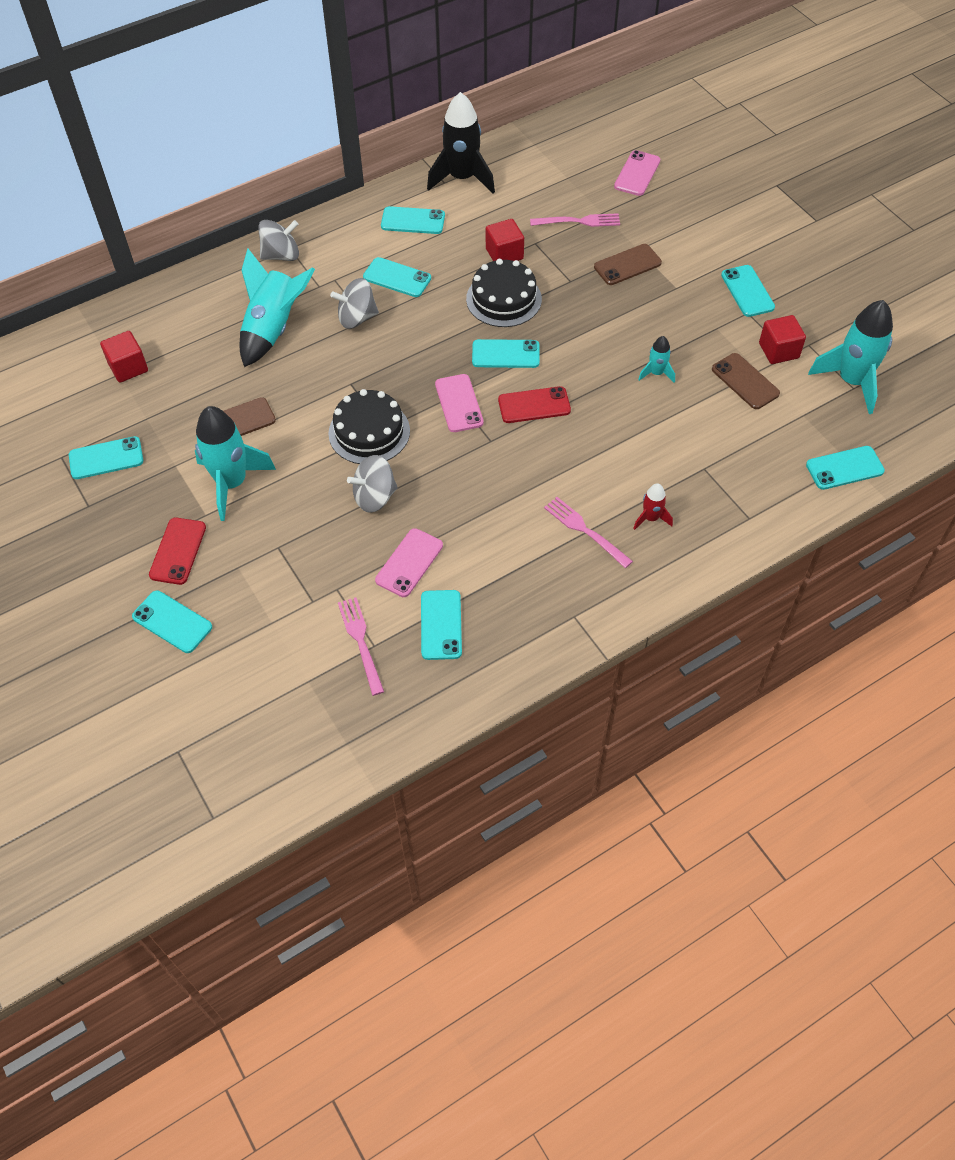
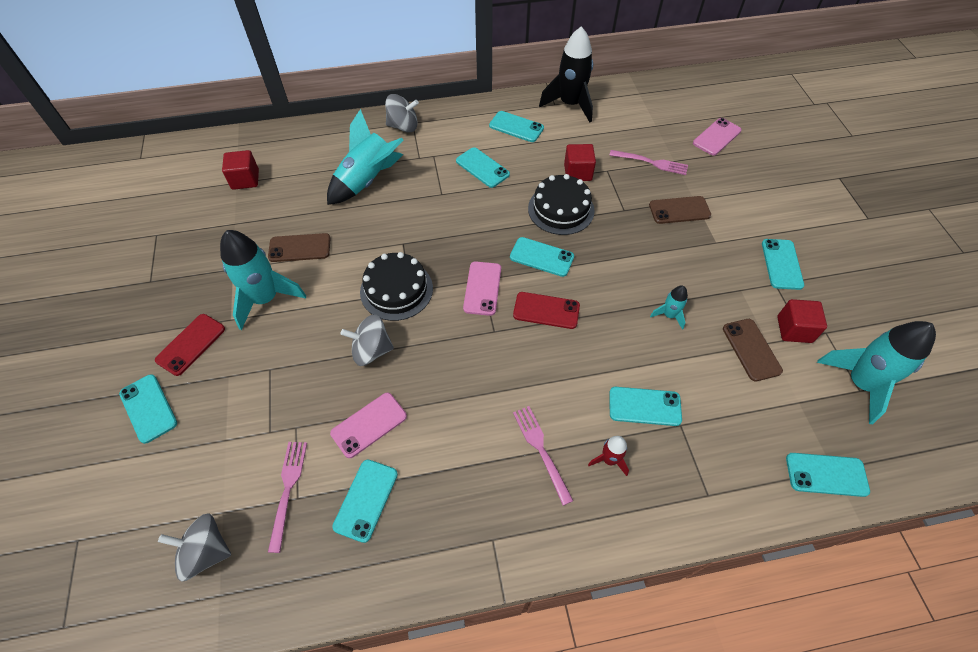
camera: 20 degrees right, 0 degrees up
(106, 458) = (186, 246): turquoise phone -> turquoise phone (644, 406)
(357, 318) = (435, 191): grey spinning top -> grey spinning top (206, 551)

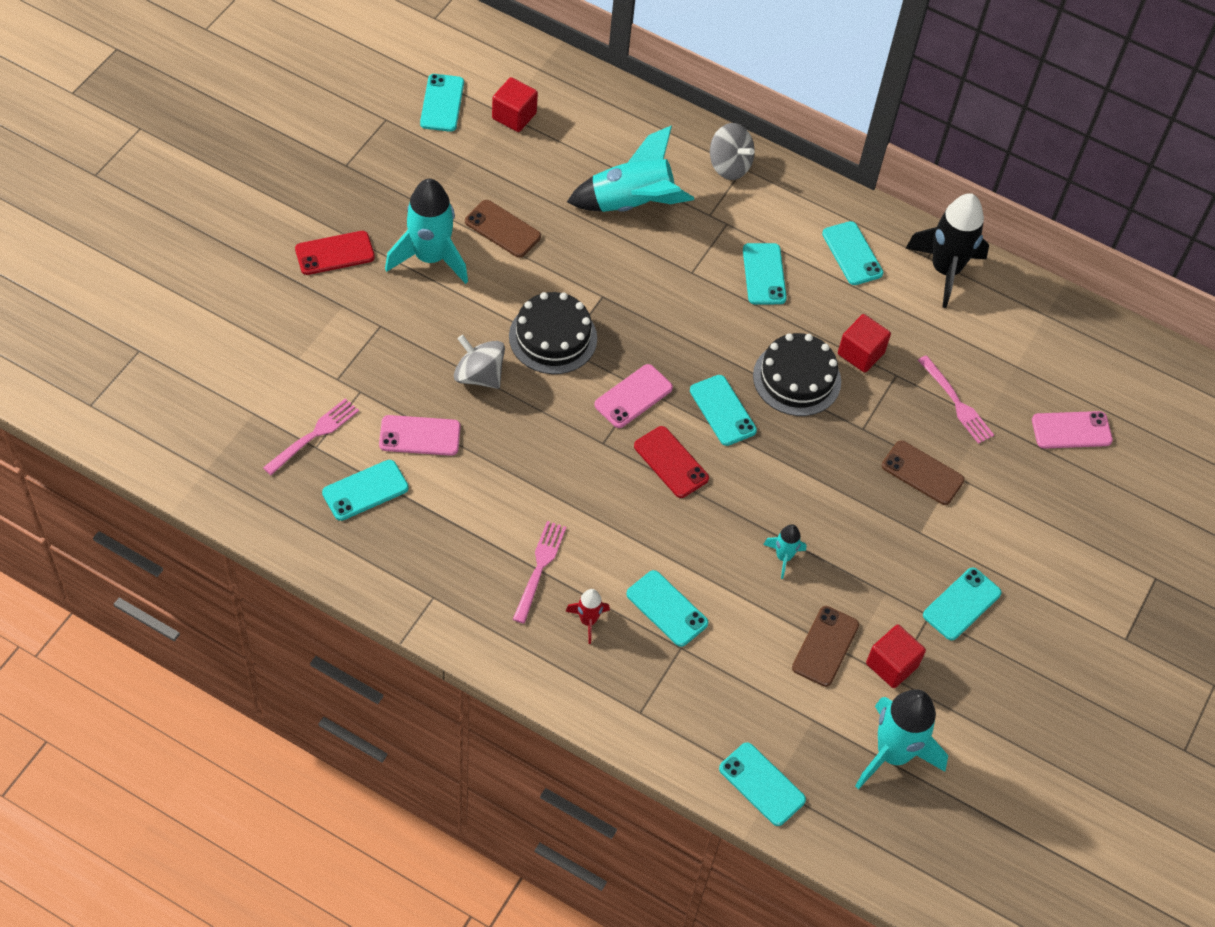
camera: 35 degrees right, 0 degrees up
(148, 408) = (260, 285): turquoise phone -> turquoise phone (442, 103)
(206, 551) = (220, 432): grey spinning top -> none

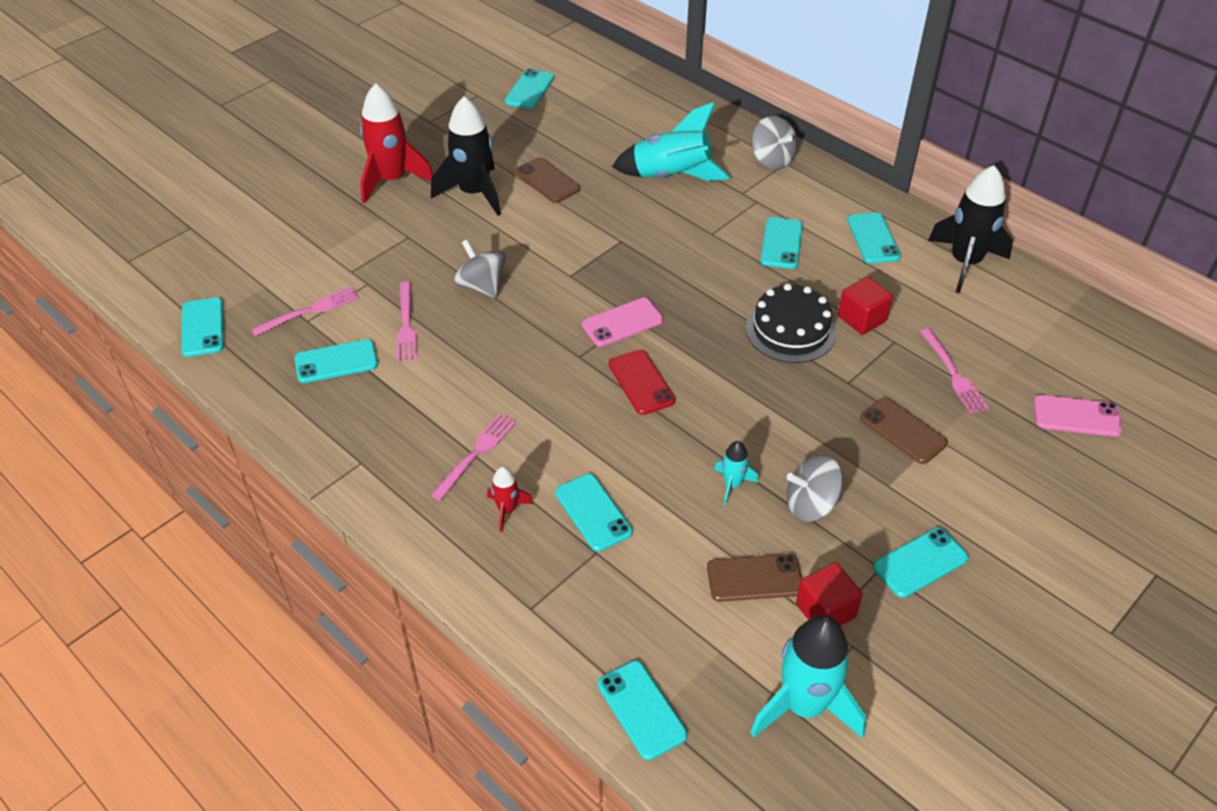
camera: 20 degrees right, 10 degrees down
(335, 253) = (392, 180): red phone -> red rocket
(420, 436) = (406, 325): pink phone -> pink fork
(430, 257) = (474, 193): turquoise rocket -> black rocket
(514, 116) = (588, 104): red cube -> none
(553, 337) = (562, 266): black cake -> none
(722, 410) = (707, 346): turquoise phone -> turquoise phone (203, 327)
(825, 646) = (754, 578): brown phone -> brown phone turned 45 degrees clockwise
(857, 565) = (811, 505): none -> grey spinning top

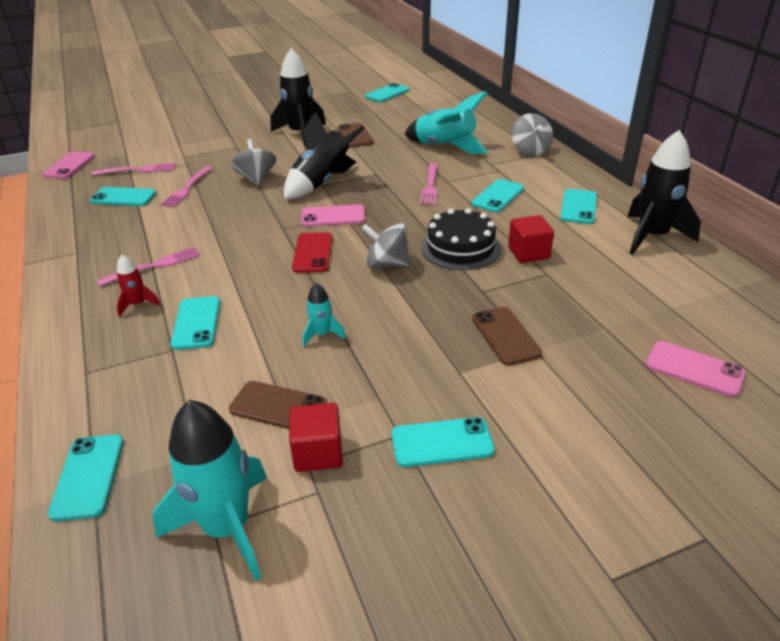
camera: 25 degrees right, 10 degrees down
(203, 327) = (69, 166): turquoise phone -> pink phone
(392, 180) = (256, 120): red rocket -> none
(569, 272) = (322, 183): none -> black rocket
(811, 505) = (376, 367): grey spinning top -> grey spinning top (387, 264)
(954, 374) = (586, 308): pink fork -> pink fork (430, 186)

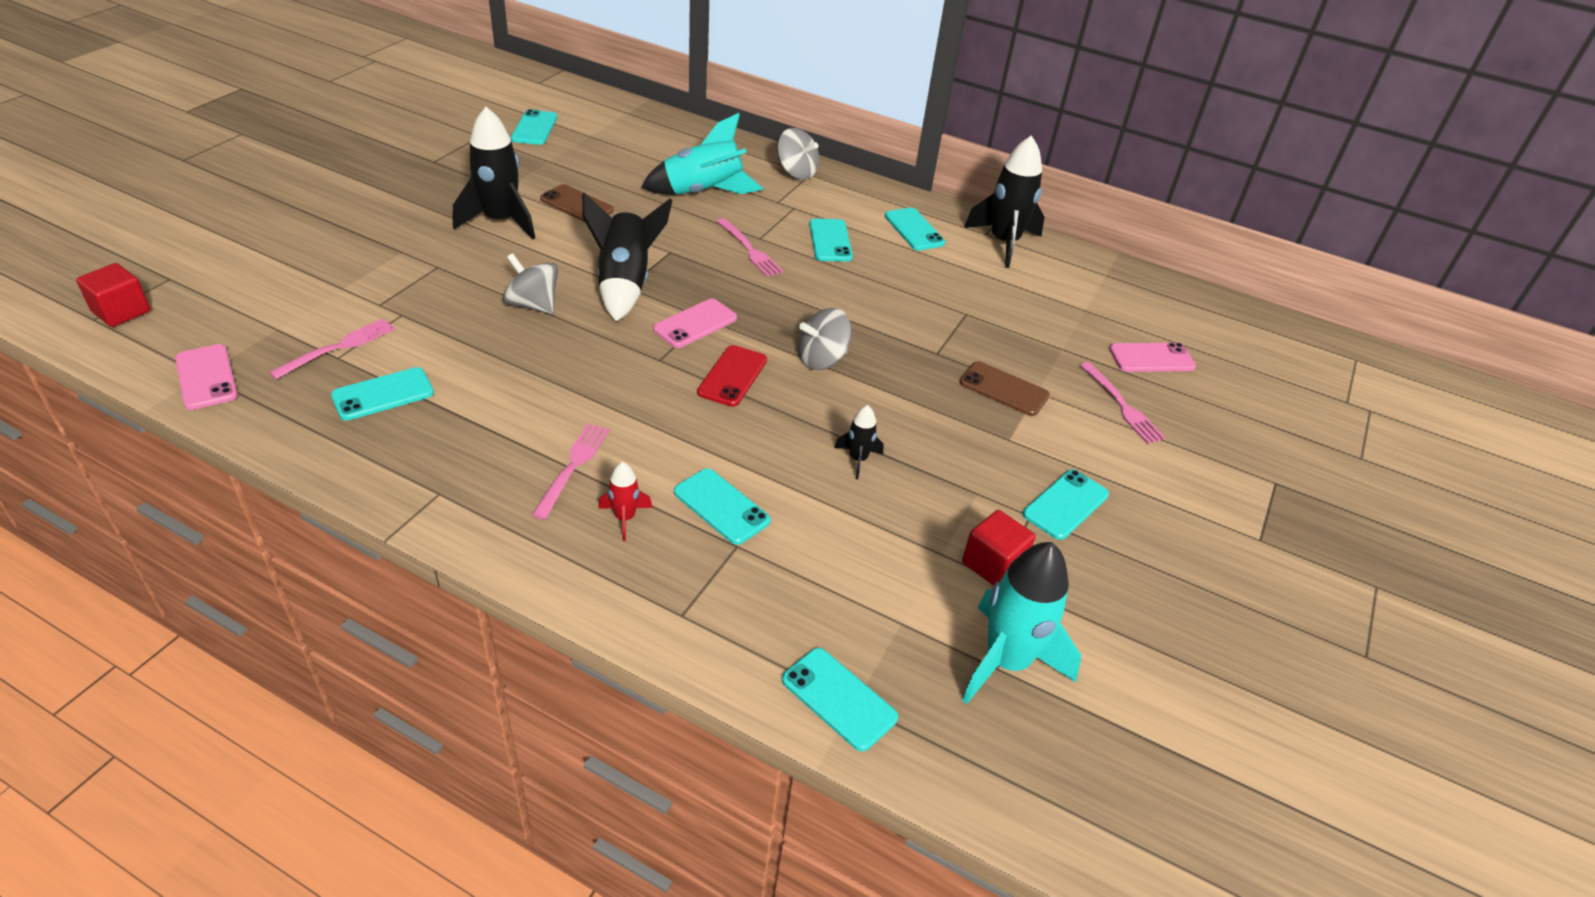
camera: 45 degrees left, 5 degrees up
(187, 188) = (457, 350): pink fork -> pink fork (1122, 406)
(278, 407) = (911, 545): brown phone -> none
(313, 253) = (732, 376): red phone -> red phone turned 60 degrees clockwise
(322, 334) = (858, 459): turquoise rocket -> black rocket
(460, 248) = (865, 314): black cake -> none
(528, 253) = (929, 297): red cube -> red cube (121, 311)

